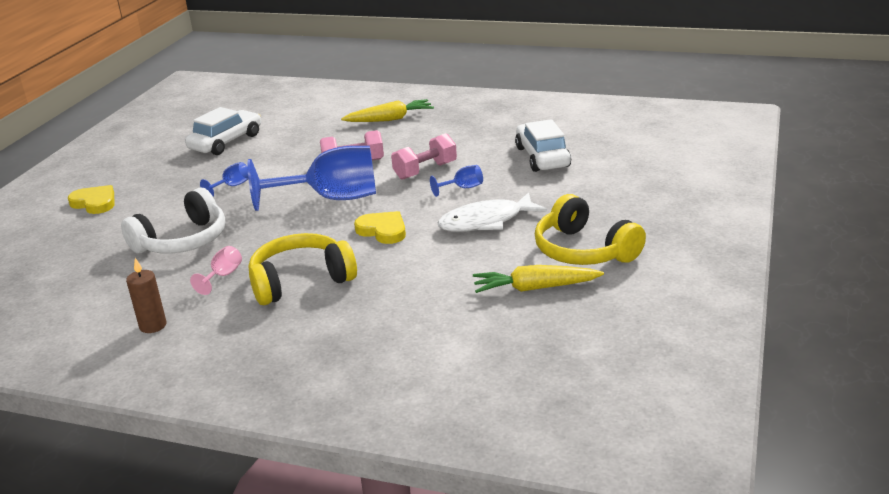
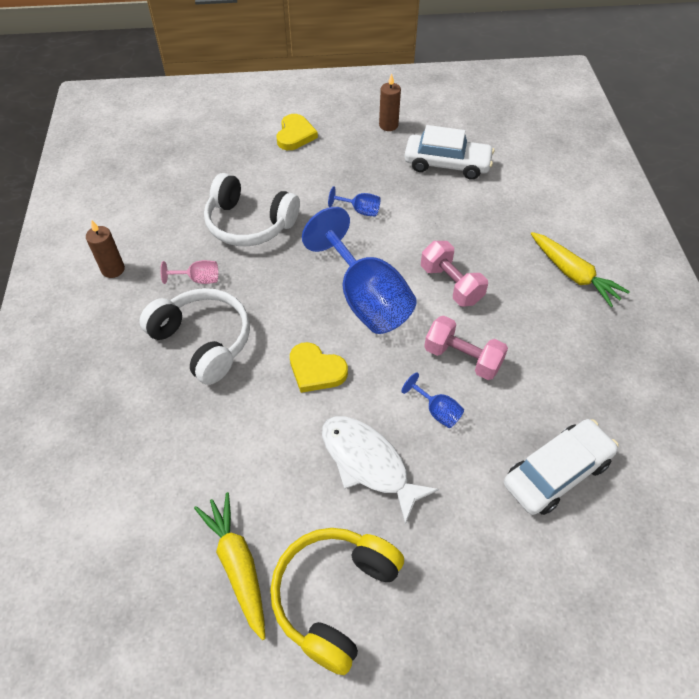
camera: 65 degrees right, 25 degrees up
(145, 158) = (388, 125): none -> brown candle
(300, 281) = (203, 341): yellow headphones -> white headphones
(383, 230) = (316, 370): yellow heart -> yellow heart turned 105 degrees clockwise

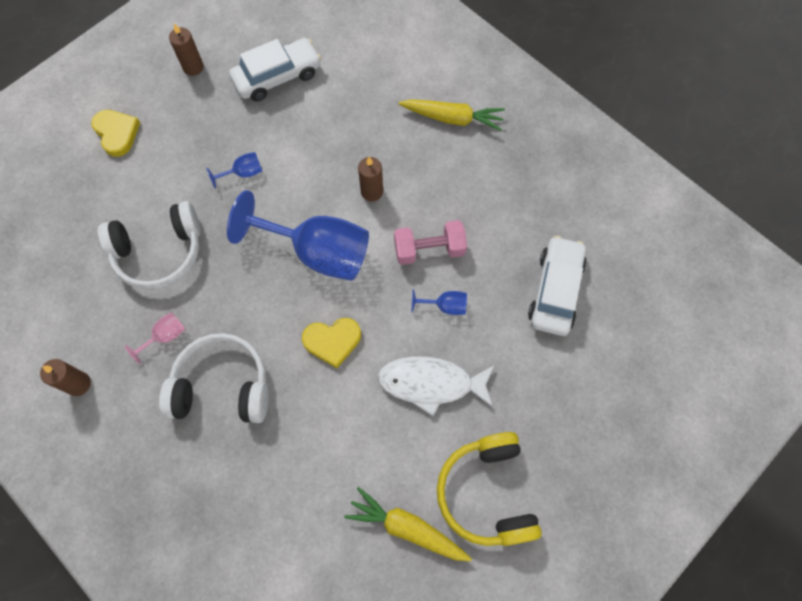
camera: 40 degrees left, 15 degrees up
(451, 284) = (372, 192): pink dumbbell -> brown candle

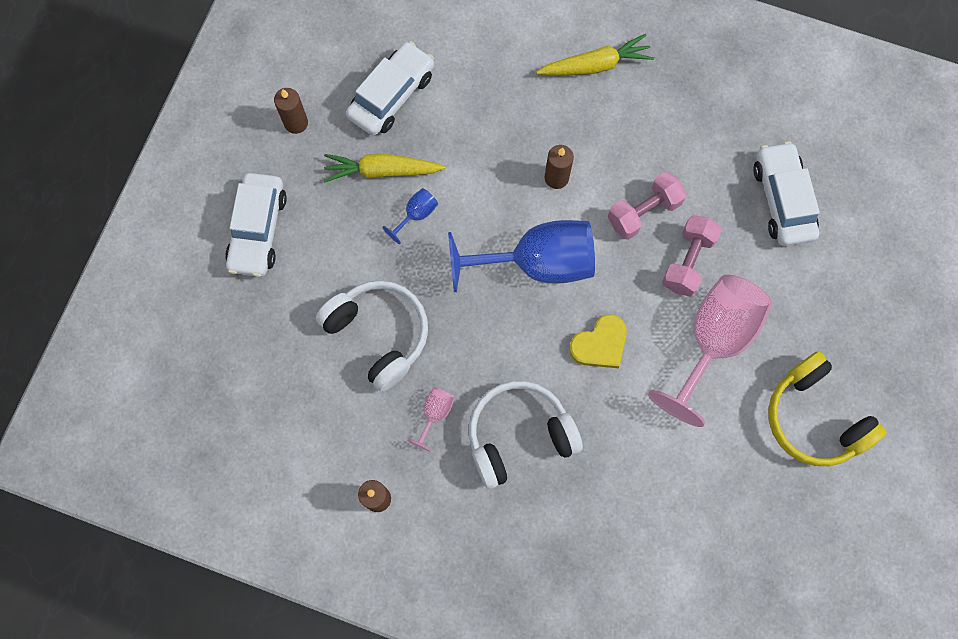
camera: 25 degrees left, 5 degrees up
(117, 133) = (258, 230): yellow heart -> white car
(159, 252) = (379, 334): white headphones -> white headphones turned 90 degrees counterclockwise
(407, 528) = (760, 482): yellow carrot -> yellow carrot (382, 171)
(431, 383) = (713, 341): white fish -> pink goblet
(445, 306) = (687, 261): blue goblet -> pink dumbbell

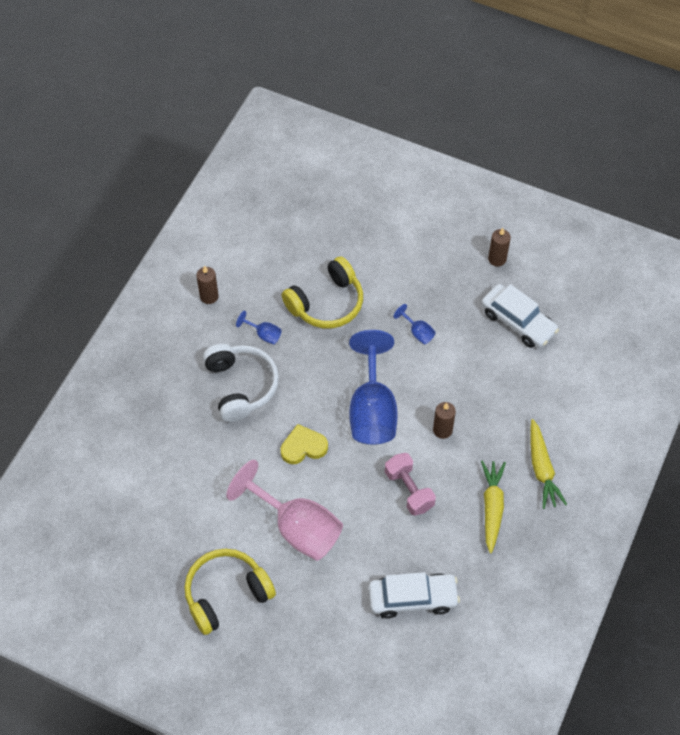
camera: 95 degrees right, 15 degrees down
(258, 230) = (413, 233): white car -> none
(379, 334) = (327, 303): white headphones -> yellow headphones
(382, 171) = (455, 312): yellow carrot -> yellow carrot (492, 507)
(435, 414) = (264, 334): pink goblet -> blue goblet
(600, 344) = (303, 447): yellow heart -> yellow heart turned 105 degrees clockwise
(687, 261) = (364, 518): pink dumbbell -> none

